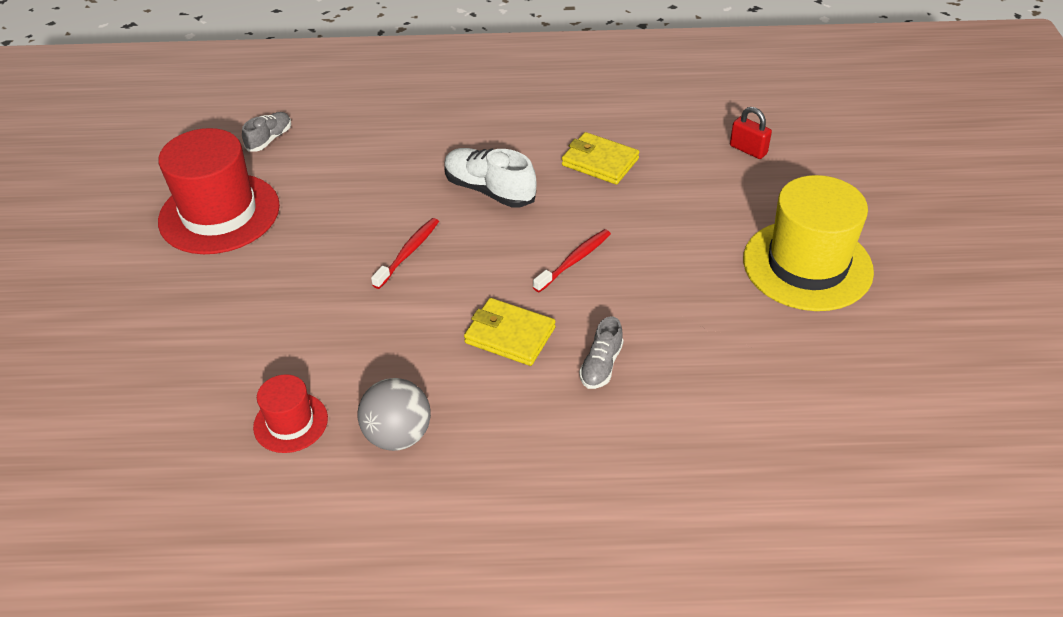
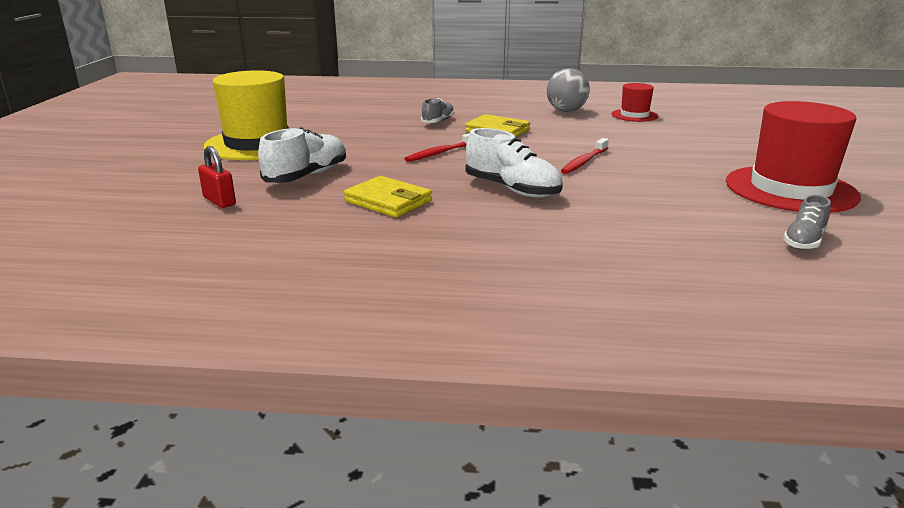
camera: 175 degrees left, 20 degrees down
(698, 197) = (307, 176): none -> white shoe

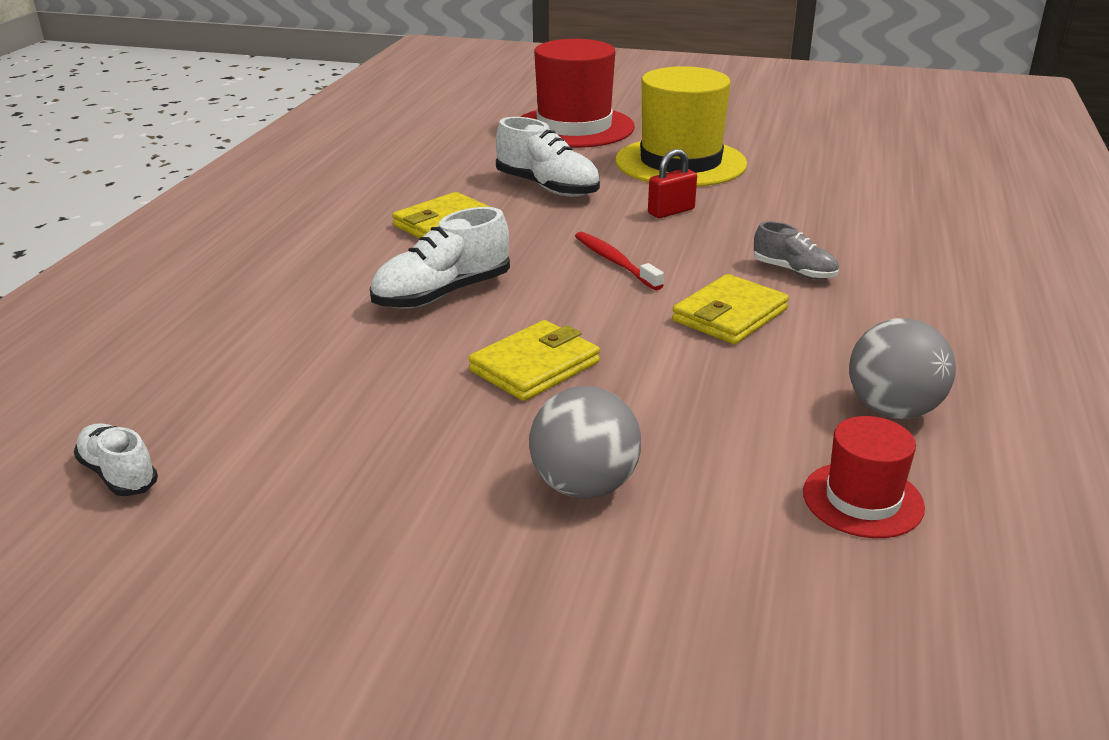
camera: 100 degrees right, 5 degrees up
(219, 201) = (488, 155): red padlock -> red padlock (671, 211)
(584, 162) = (534, 366): red toothbrush -> yellow wallet
(676, 148) = (584, 486): none -> grey ball
(790, 189) = (297, 551): red hat -> red hat (574, 127)
(804, 241) = (119, 474): grey shoe -> white shoe

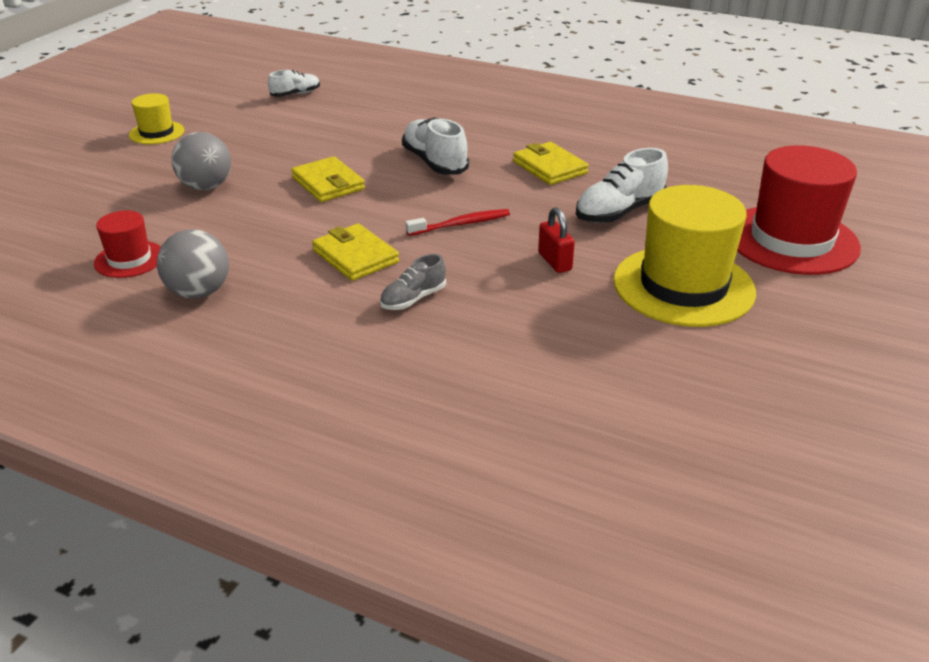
camera: 100 degrees right, 5 degrees up
(333, 639) = (157, 133): none -> yellow hat

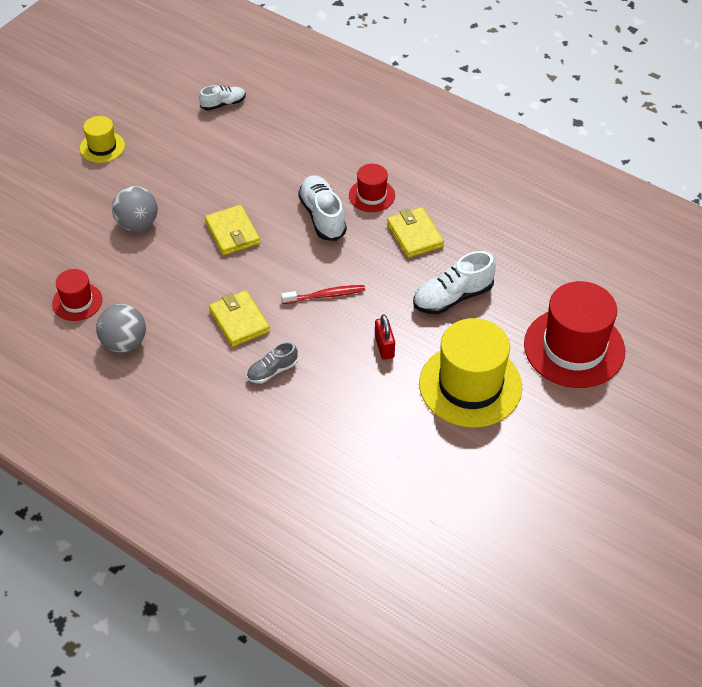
camera: 10 degrees right, 15 degrees up
(486, 143) = (372, 195): none -> red hat

